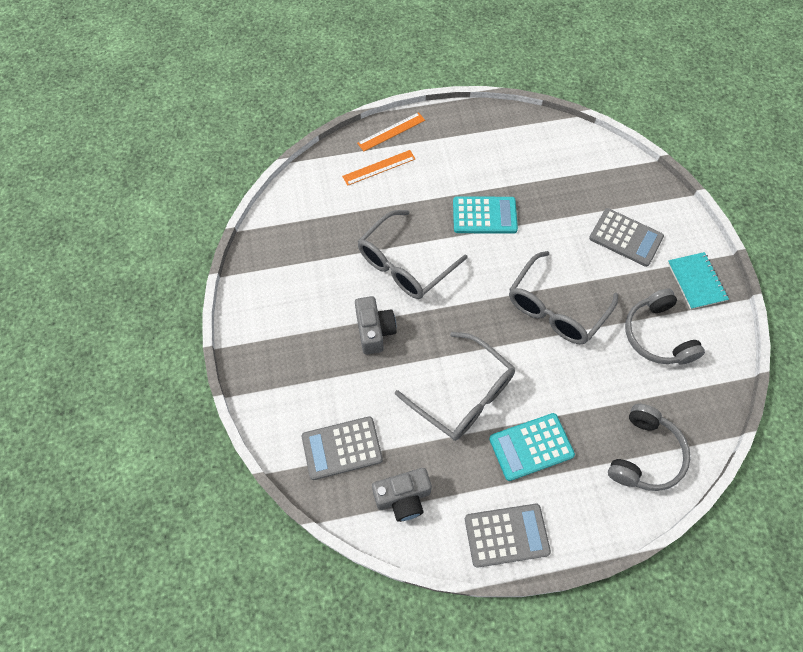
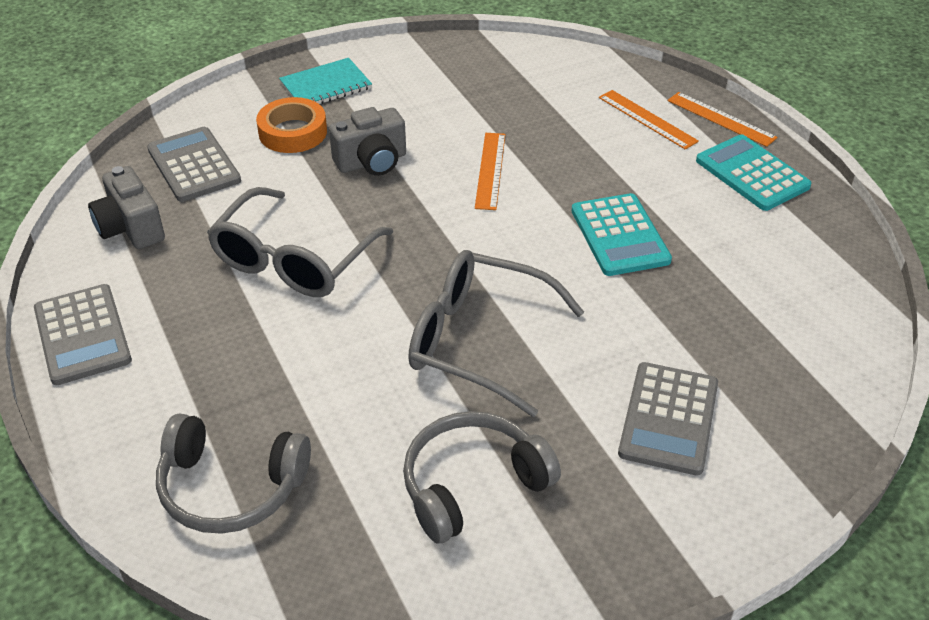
camera: 75 degrees right, 20 degrees down
(323, 375) = (293, 132): none -> orange tape
(404, 265) = (490, 170): grey glasses -> orange ruler
(531, 447) = (223, 343): turquoise calculator -> turquoise calculator (752, 173)
(696, 281) = (619, 539): turquoise notebook -> turquoise notebook (326, 86)

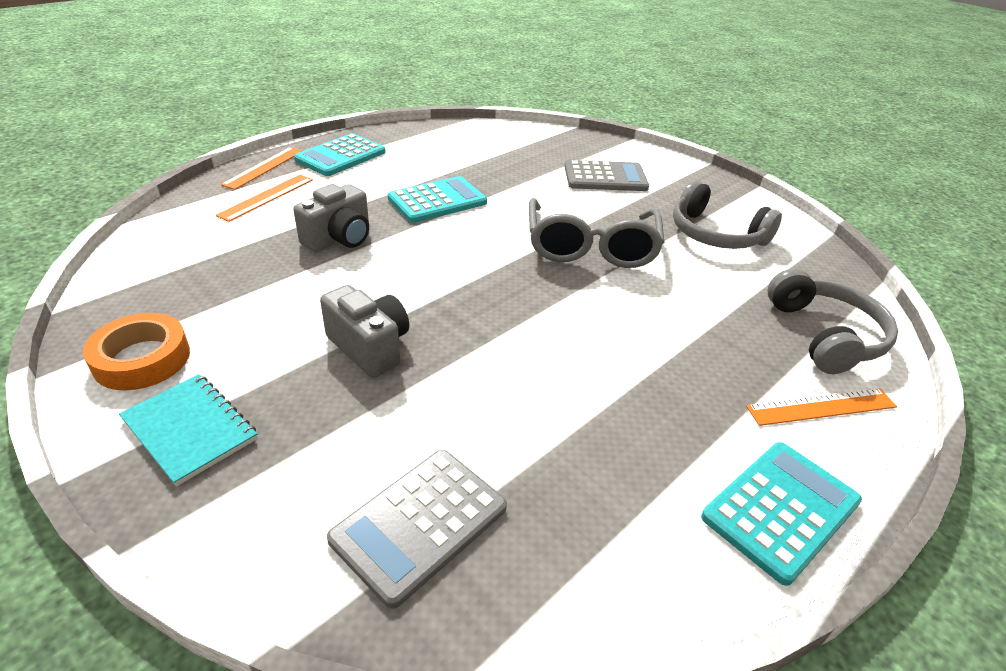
camera: 110 degrees left, 5 degrees down
(82, 335) = (781, 509): grey calculator -> turquoise calculator
(131, 228) = (584, 544): grey camera -> grey camera (339, 239)
(293, 132) = (316, 433): orange tape -> orange tape (142, 359)
(293, 260) = (560, 367): grey glasses -> none
(490, 170) = (366, 268): orange ruler -> orange ruler (821, 407)

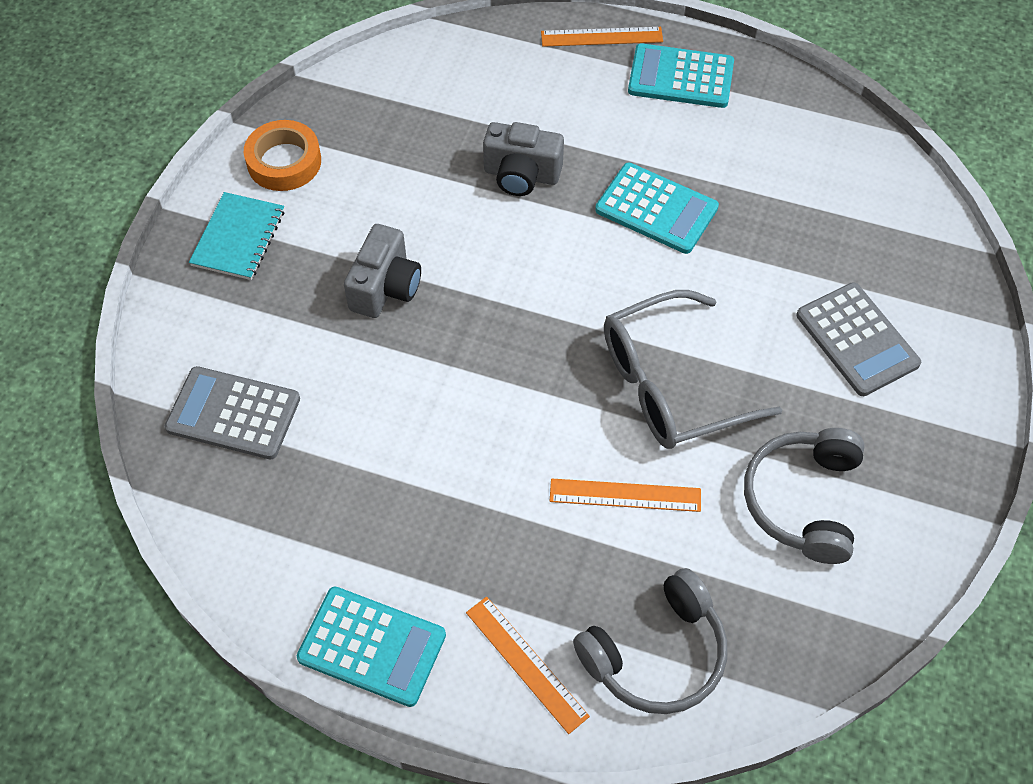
camera: 65 degrees right, 20 degrees up
(266, 197) = (548, 77): orange ruler -> orange ruler (625, 495)

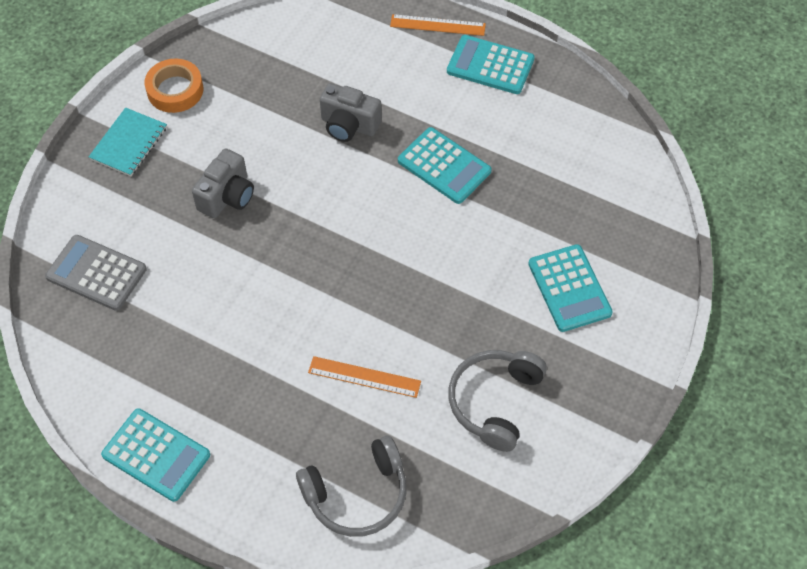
camera: 10 degrees right, 0 degrees up
(526, 664) = (262, 485): orange ruler -> none
(670, 385) = (419, 301): grey glasses -> none
(857, 340) = (569, 288): grey calculator -> turquoise calculator

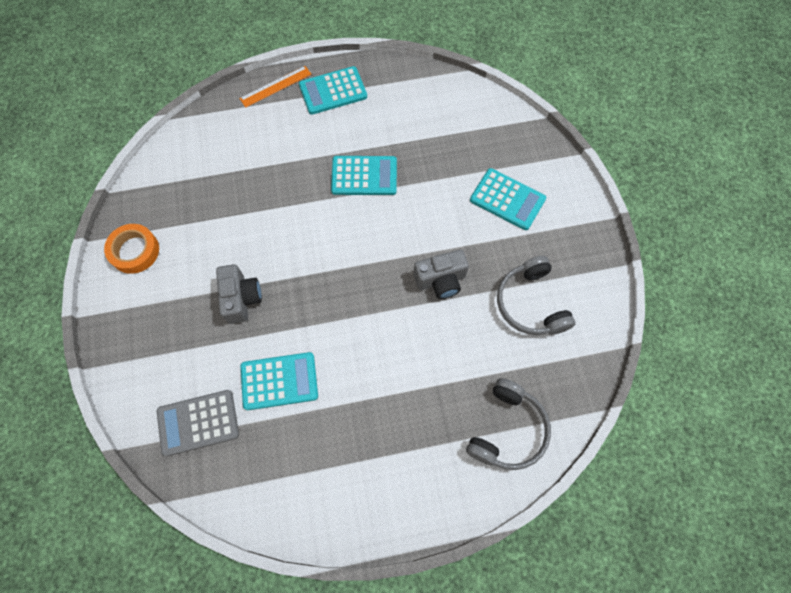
camera: 40 degrees left, 10 degrees up
(128, 143) = (135, 313): turquoise notebook -> none
(156, 455) = (359, 514): turquoise calculator -> turquoise calculator (279, 381)
(349, 125) = (279, 191): grey camera -> grey camera (441, 280)
(364, 377) = (441, 350): orange ruler -> none

